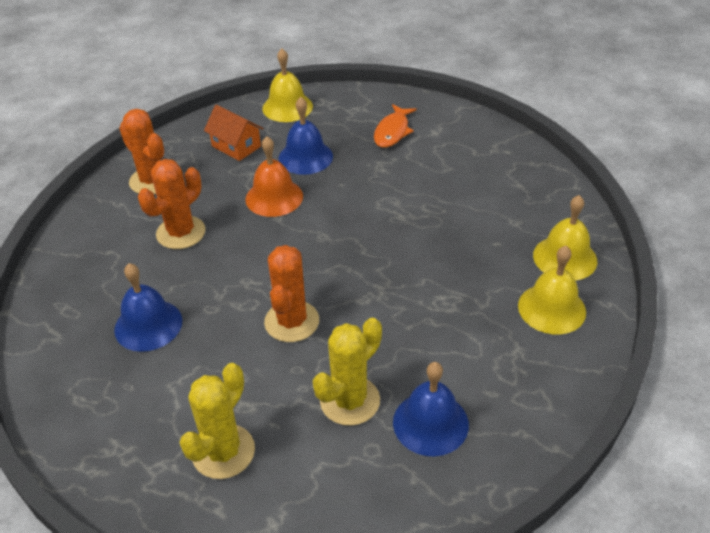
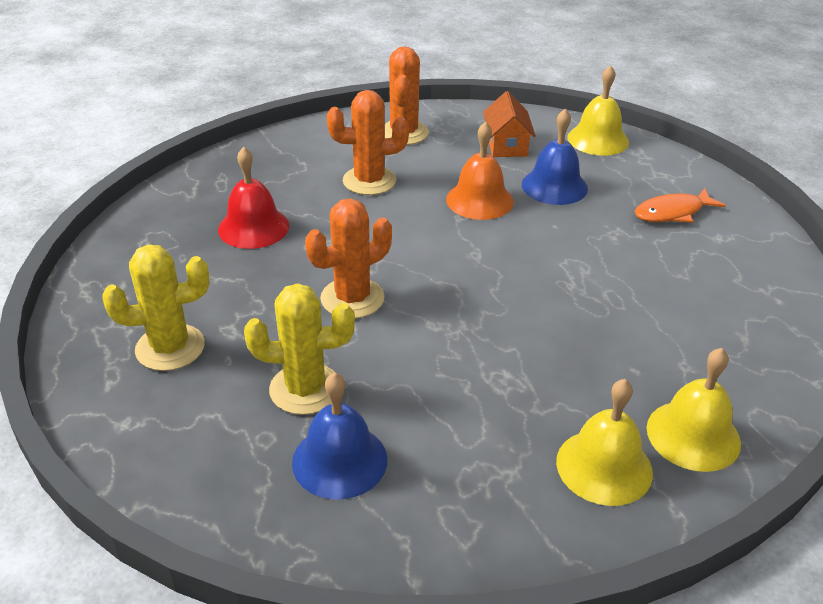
camera: 45 degrees right, 5 degrees down
(148, 325) = (253, 227): blue bell -> red bell

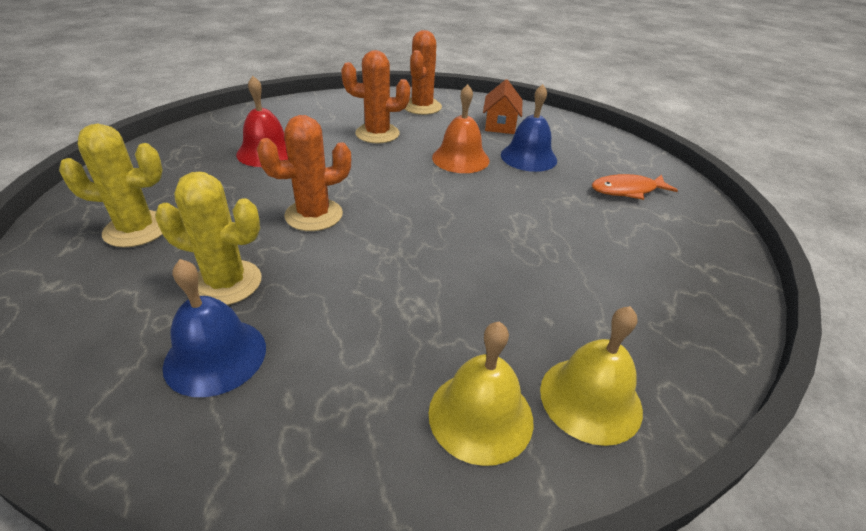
camera: 10 degrees right, 0 degrees up
(598, 139) = (578, 130): yellow bell -> none

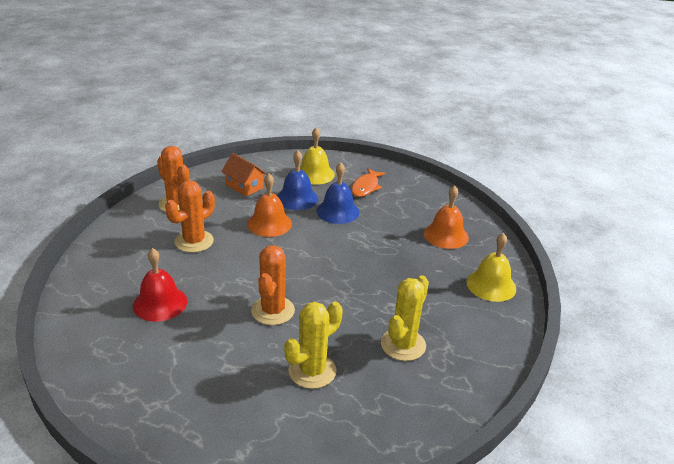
camera: 55 degrees left, 5 degrees down
(137, 229) = (207, 398): yellow cactus -> yellow cactus (403, 345)
(215, 356) = (374, 392): blue bell -> blue bell (337, 211)
(480, 415) = (478, 319): yellow bell -> yellow bell (314, 174)
(640, 295) = (446, 235): none -> orange bell

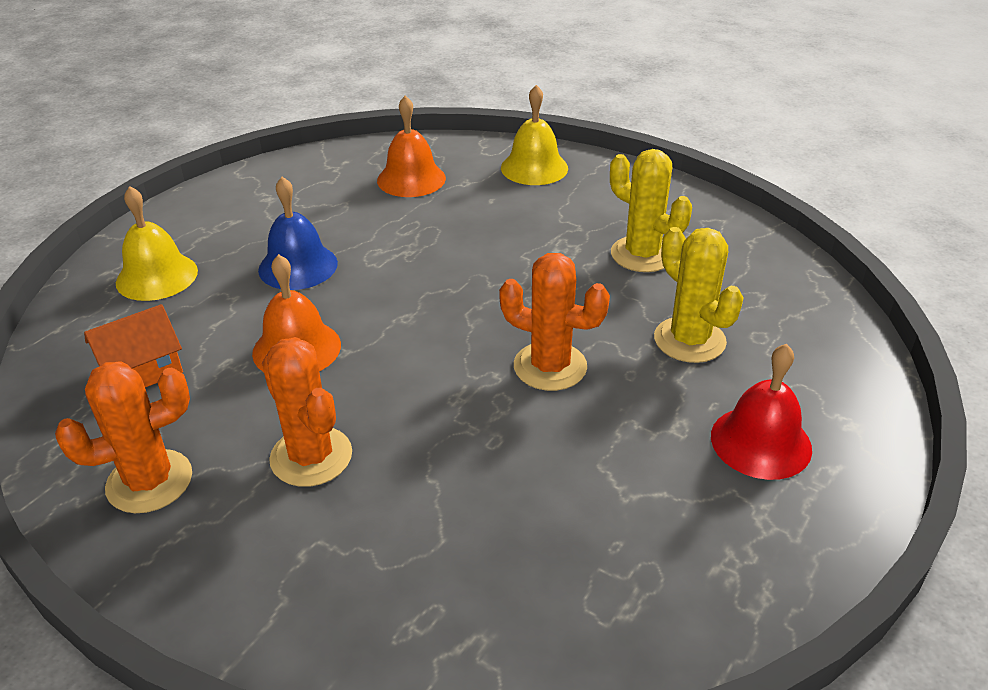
camera: 75 degrees left, 5 degrees up
(160, 303) = (500, 512): red bell -> red bell (761, 442)
(297, 198) = (229, 307): blue bell -> none
(366, 187) = (239, 227): orange fish -> none

